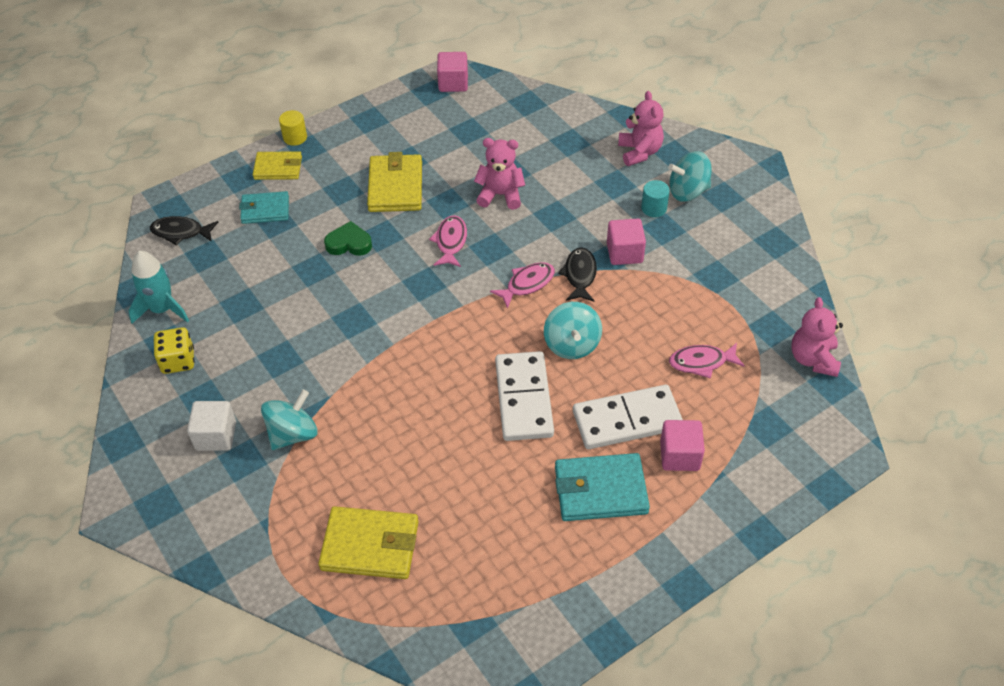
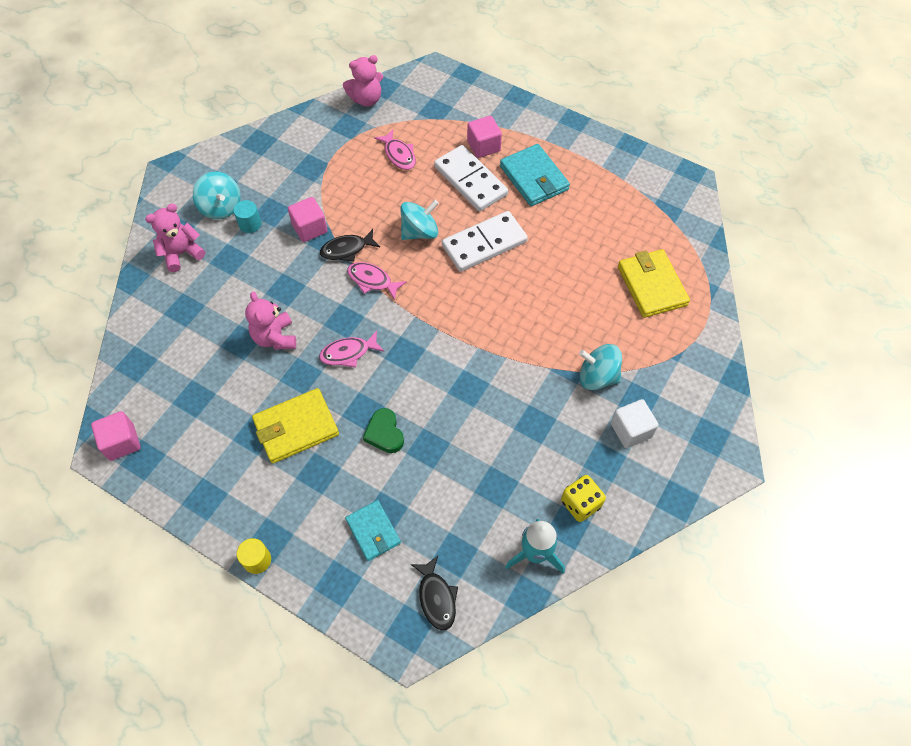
camera: 115 degrees left, 10 degrees up
(278, 168) = (309, 552): yellow wallet -> none

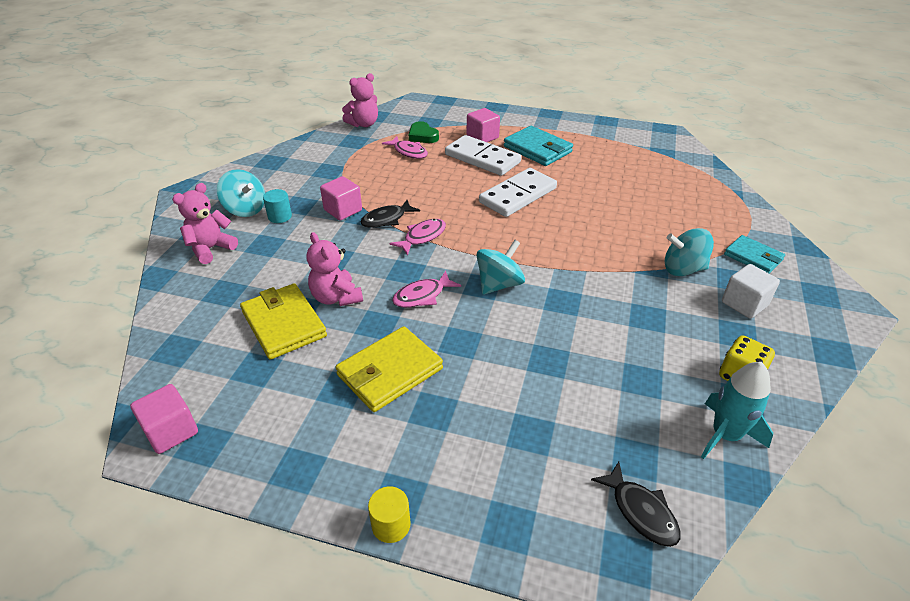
camera: 15 degrees left, 20 degrees down
(372, 280) = (422, 237): pink fish -> pink fish turned 120 degrees clockwise
(373, 531) = (526, 456): turquoise wallet -> turquoise wallet (753, 257)
(384, 433) = (494, 356): green heart -> green heart (422, 136)
(420, 232) = (453, 197): turquoise spinning top -> turquoise spinning top (499, 284)
(652, 286) = (685, 199): yellow wallet -> yellow wallet (284, 324)

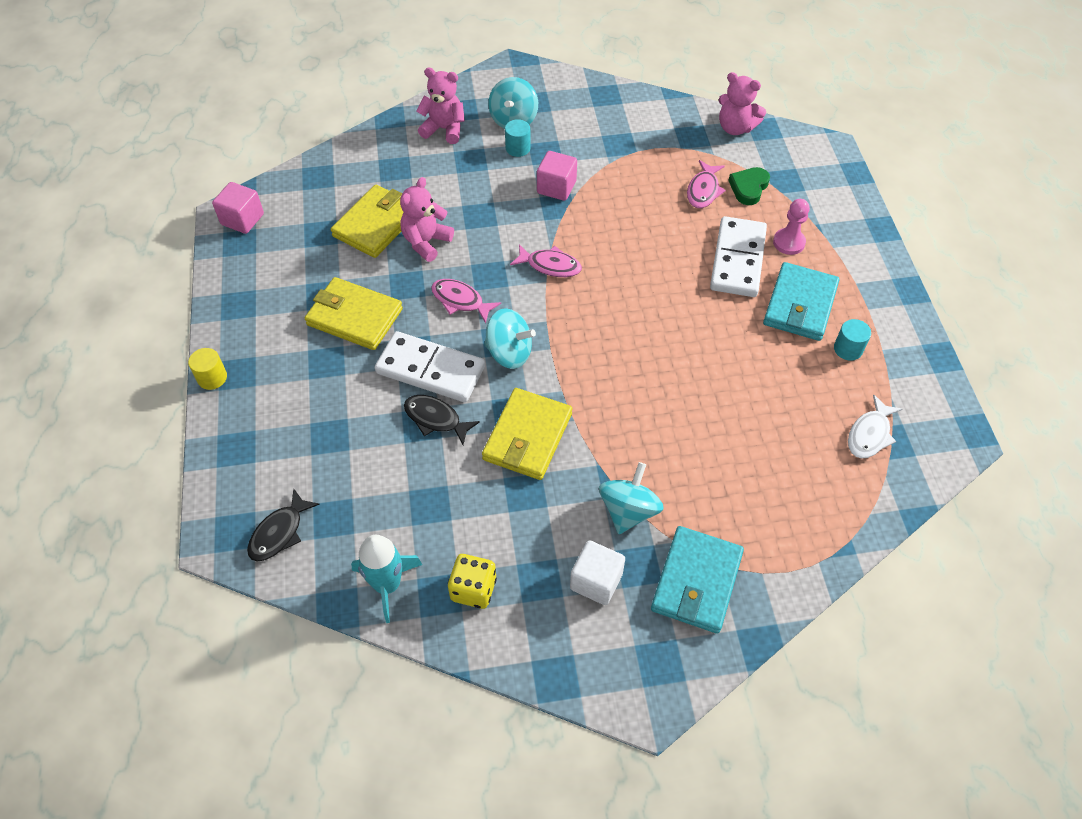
camera: 65 degrees right, 15 degrees up
(386, 219) = (562, 226): black fish -> black fish (435, 419)
(482, 137) = (789, 242): pink cube -> pink pawn
(518, 195) = (679, 318): white domino -> white domino (430, 370)
(583, 145) = (848, 349): none -> turquoise cylinder
(592, 299) = (527, 436): none -> yellow wallet
(653, 158) = (870, 434): none -> white fish
(683, 269) = (628, 510): turquoise spinning top -> turquoise spinning top turned 45 degrees clockwise
(753, 257) = (696, 581): turquoise wallet -> turquoise wallet, size x1.53

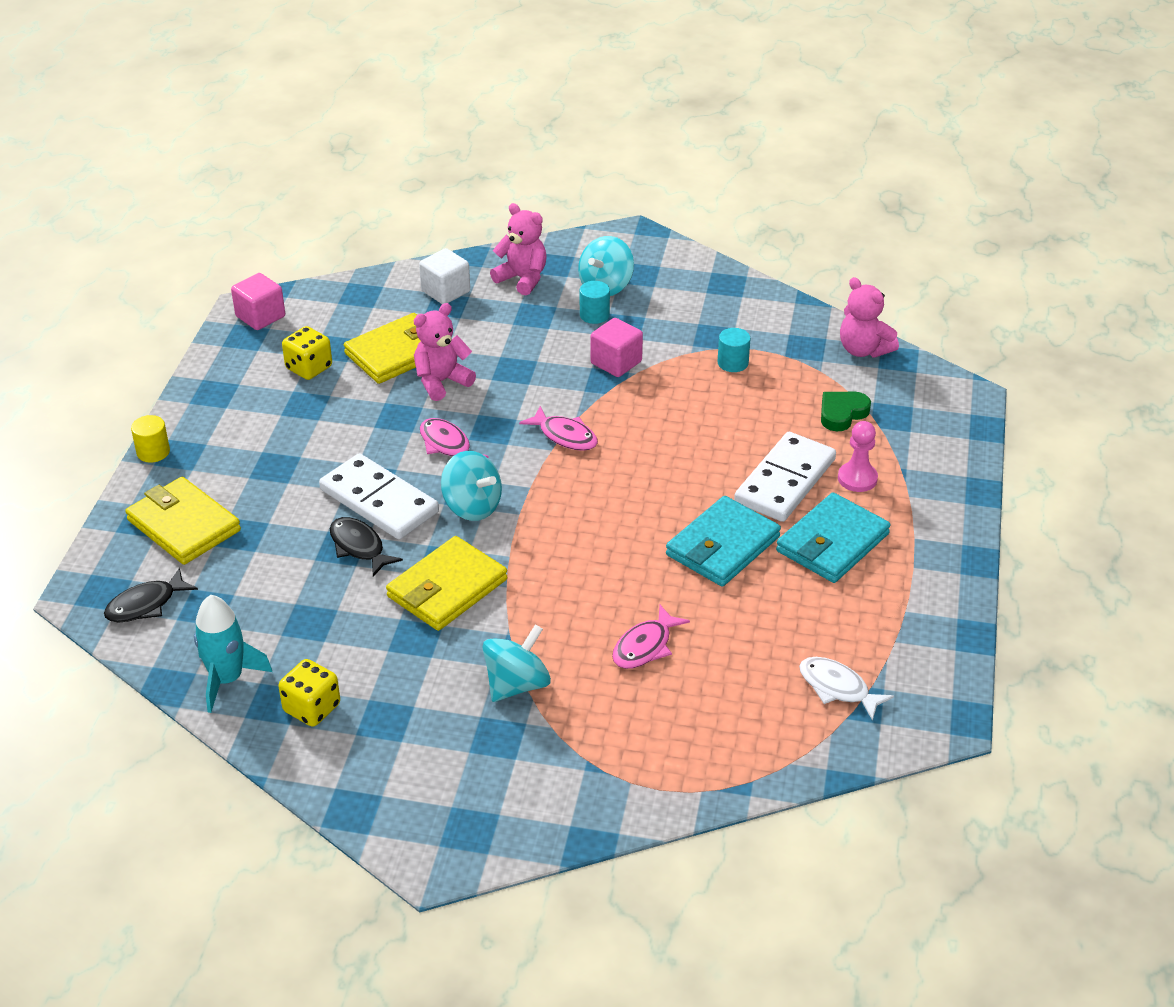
camera: 20 degrees right, 15 degrees down
(308, 258) = (309, 368): none -> yellow dice
(355, 317) = (327, 433): yellow wallet -> yellow wallet (184, 525)
(596, 581) = (444, 738): white cube -> white cube (445, 291)
(696, 581) = (552, 769): turquoise wallet -> turquoise wallet (722, 546)
(703, 190) = (786, 404): pink fish -> pink fish (645, 646)
(848, 349) = (863, 600): turquoise cylinder -> turquoise cylinder (733, 363)
(870, 434) = (837, 688): white fish -> white fish turned 75 degrees clockwise

